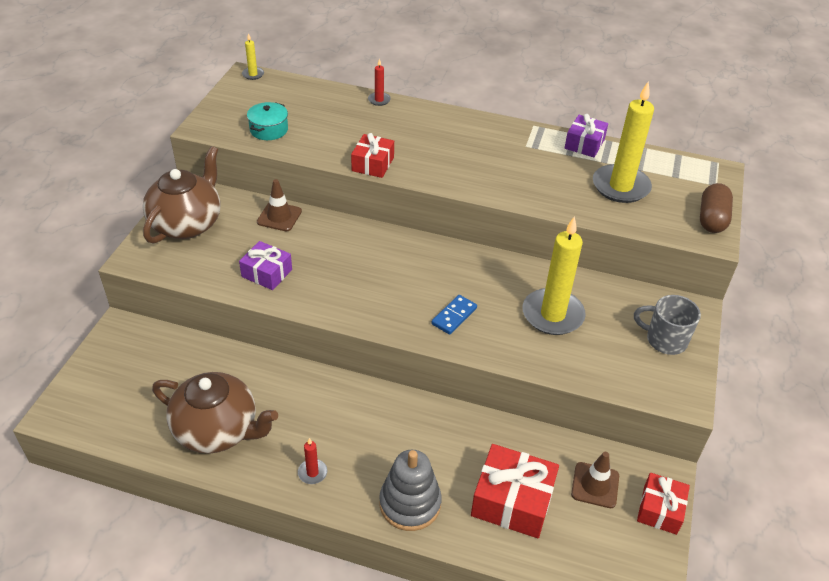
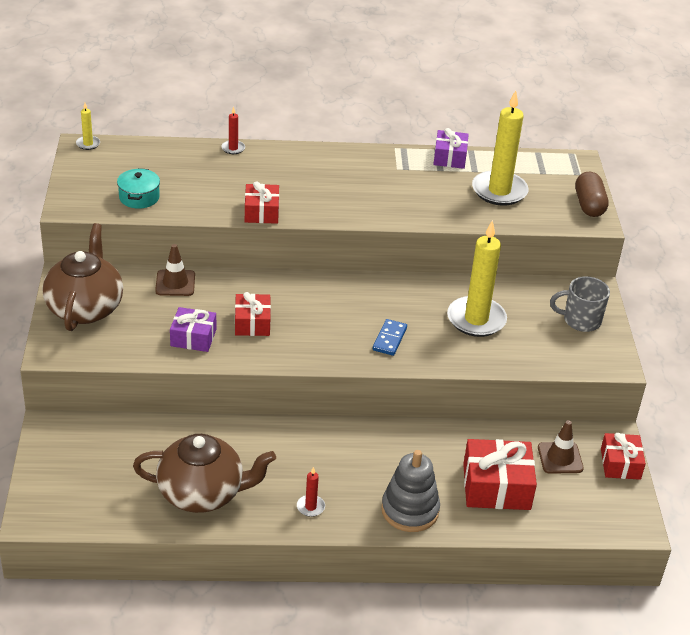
camera: 20 degrees left, 5 degrees down
(329, 270) = (252, 323): none -> red gift

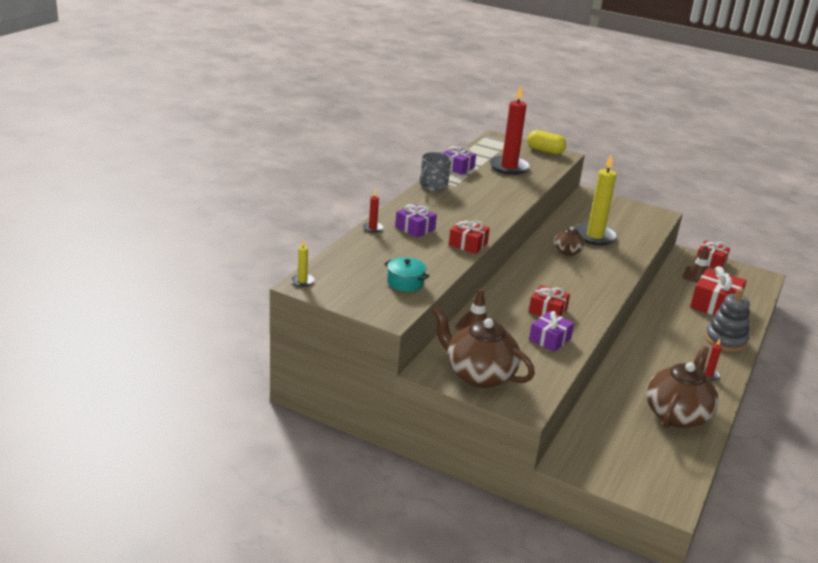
camera: 60 degrees left, 10 degrees down
(261, 172) = (415, 228): none -> purple gift
(389, 339) = (597, 269): blue domino -> none
(409, 307) = (567, 252): none -> brown teapot
(499, 191) = (509, 167): yellow candle -> red candle
(580, 320) = (615, 208): grey mug -> grey mug (433, 186)
(589, 205) = (545, 151): brown capsule -> yellow capsule

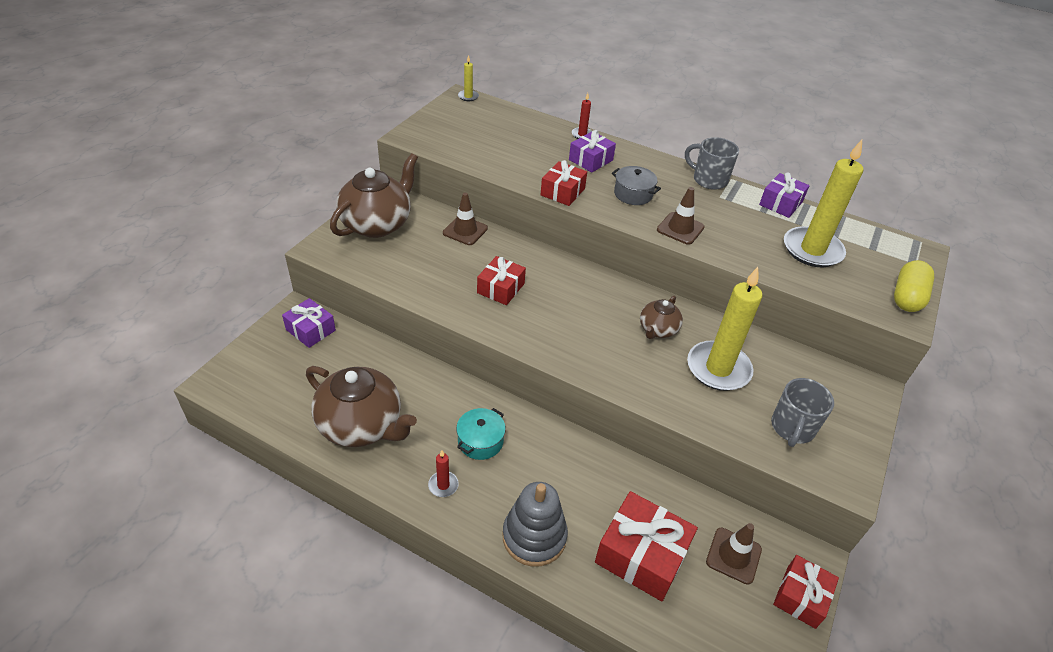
camera: 90 degrees right, 15 degrees up
(405, 283) = (470, 147): turquoise pot -> turquoise pot (480, 441)
(462, 216) = (633, 194): none -> grey pot
(501, 205) = (680, 228): none -> brown traffic cone
(509, 167) = (812, 250): red candle -> yellow candle
(550, 339) = (440, 281): purple gift -> purple gift (310, 330)
(567, 252) = (657, 330): brown teapot -> brown teapot turned 75 degrees counterclockwise
(632, 222) = (792, 428): none -> grey mug

